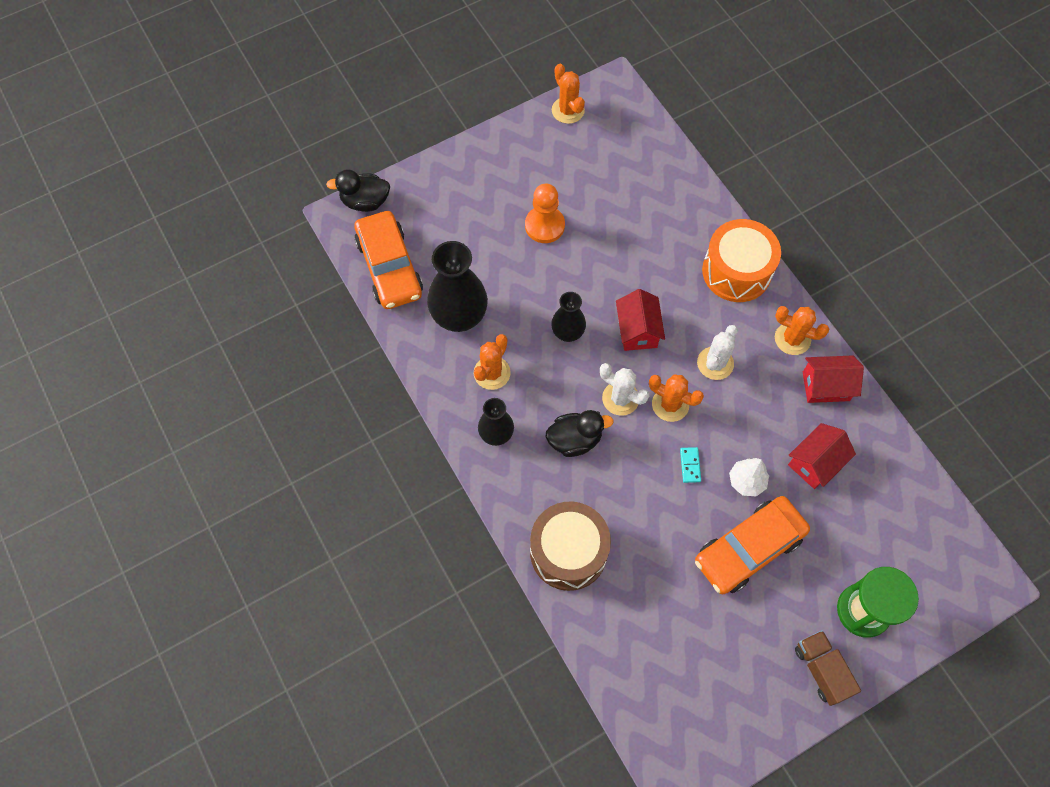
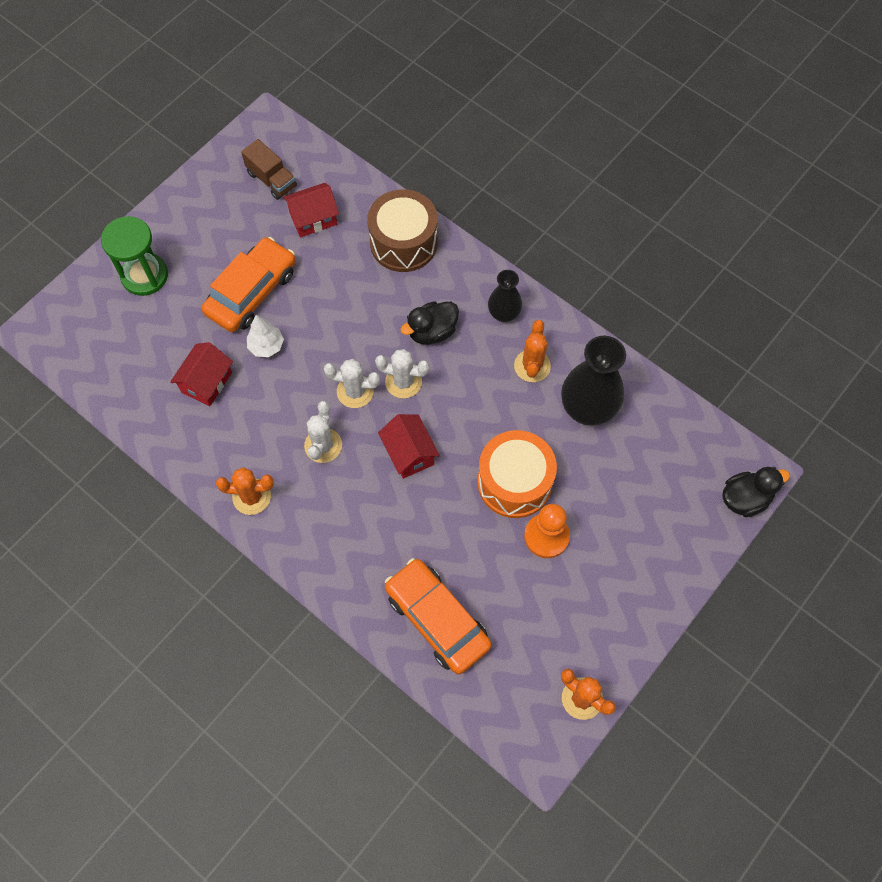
camera: 160 degrees right, 0 degrees up
(389, 267) = (680, 435): orange car -> orange car (437, 619)
(567, 333) = (476, 428): black vase -> none
(670, 404) = (355, 391): orange cactus -> white cactus
(690, 465) = (321, 343): turquoise domino -> none
(736, 271) = (326, 553): orange drum -> orange drum (514, 482)
(821, 670) = (173, 223): brown truck -> brown truck (272, 180)
(825, 386) = (209, 458): red house -> red house (313, 219)

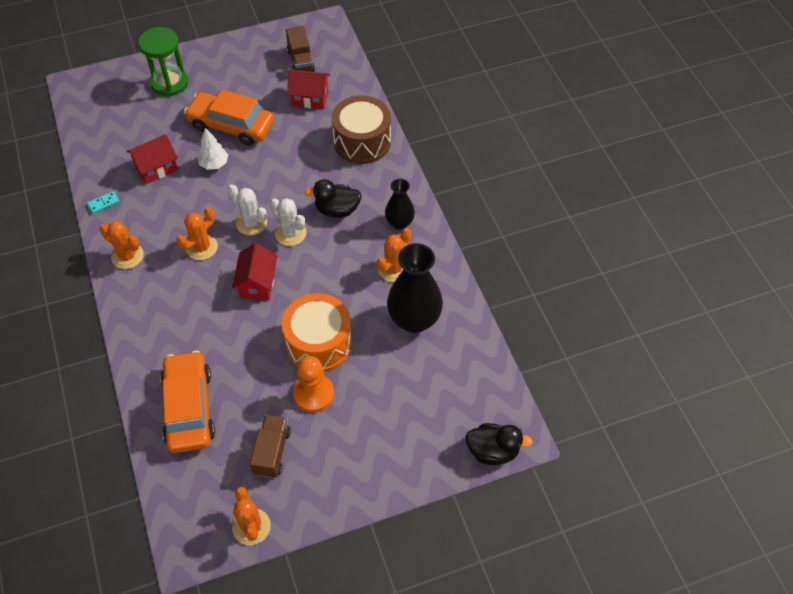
camera: 30 degrees right, 10 degrees down
(179, 452) = (103, 203): none -> turquoise domino
(252, 292) = (231, 125): orange car -> orange car turned 135 degrees counterclockwise
(323, 445) = (201, 247): white cactus -> orange cactus
(548, 616) = (272, 452): none -> brown truck

